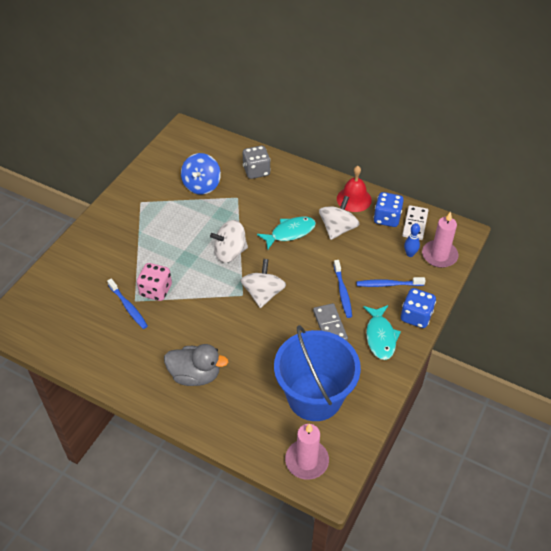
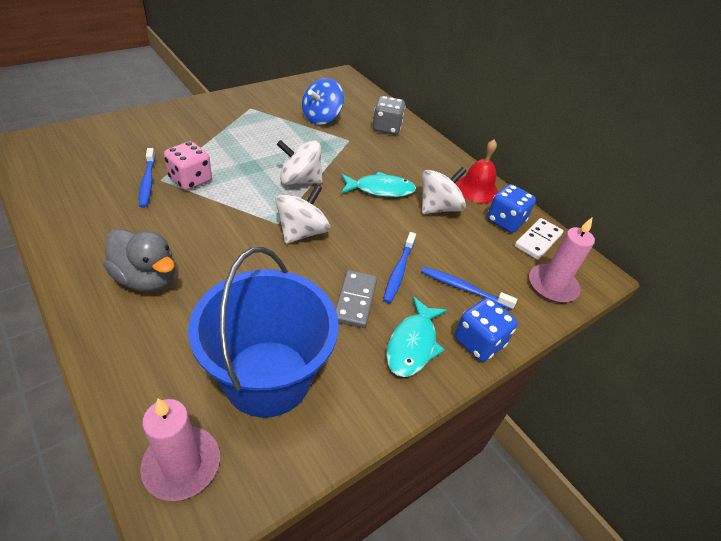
camera: 20 degrees right, 5 degrees down
(410, 254) = (513, 268): blue bowling pin -> none

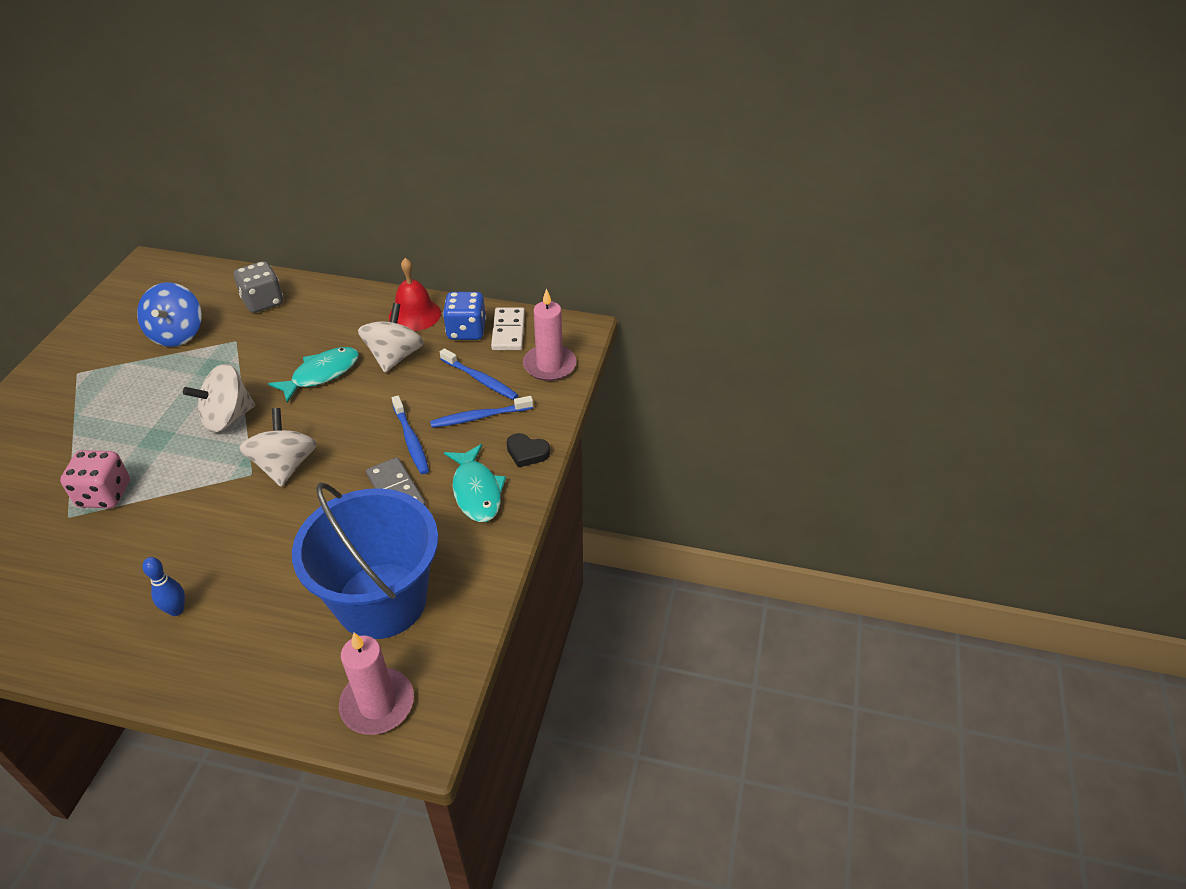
camera: 35 degrees left, 0 degrees up
(147, 182) = (56, 528): blue toothbrush -> blue toothbrush (480, 379)
(147, 278) = (176, 610): grey duck -> blue bowling pin
(479, 342) = (527, 452): blue dice -> black heart

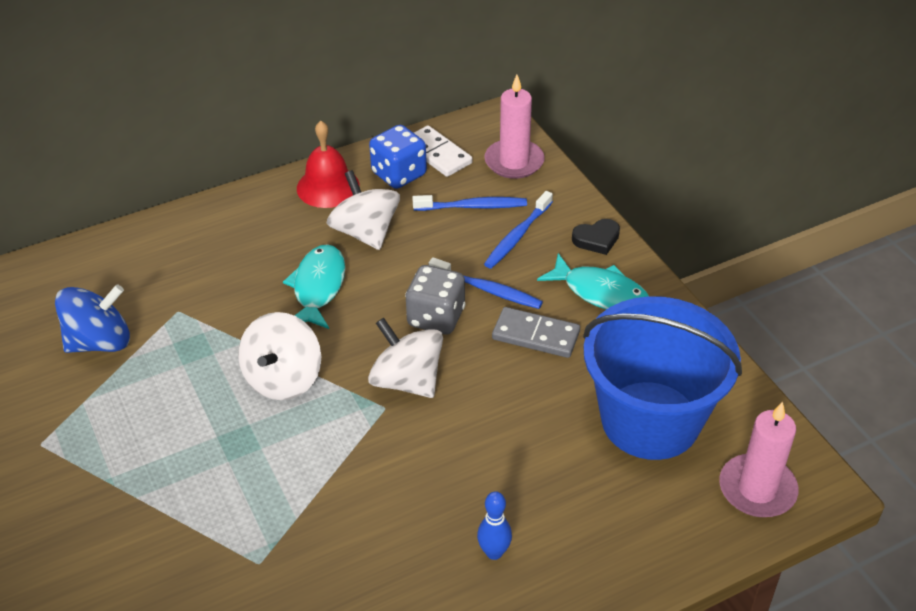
camera: 40 degrees left, 0 degrees up
(104, 494) = (266, 520): pink dice -> none
(177, 334) = (100, 342): blue spinning top -> blue spinning top turned 75 degrees counterclockwise
(263, 302) = (149, 260): grey dice -> grey dice (436, 317)

